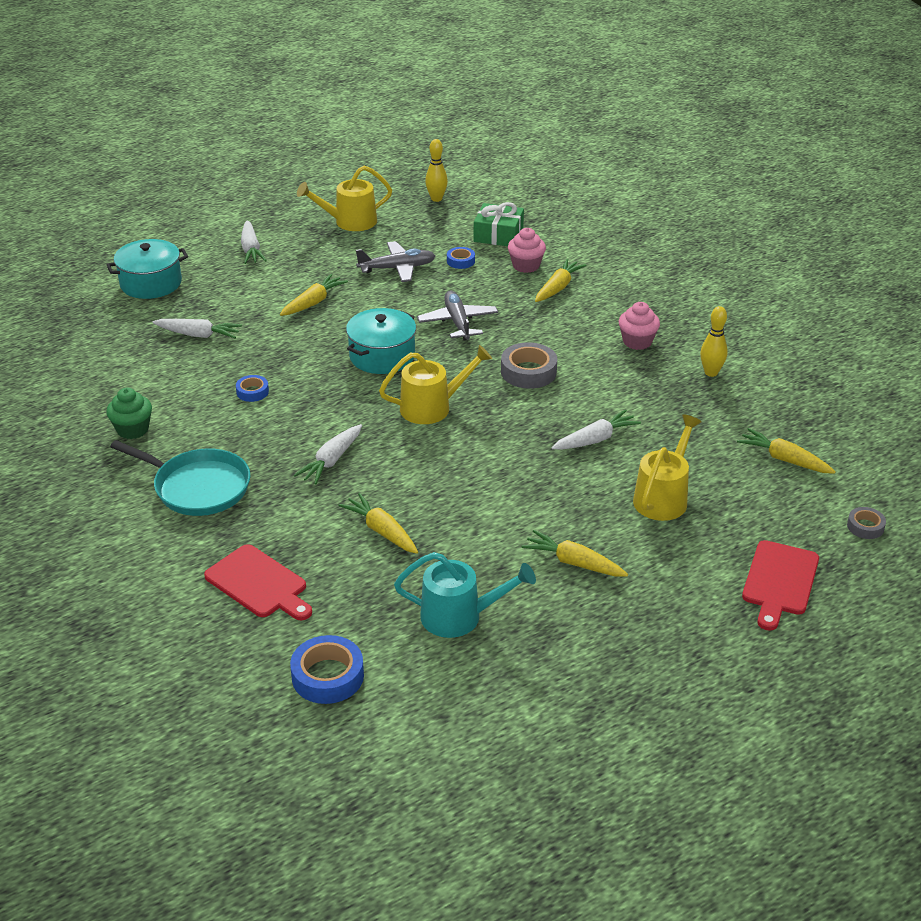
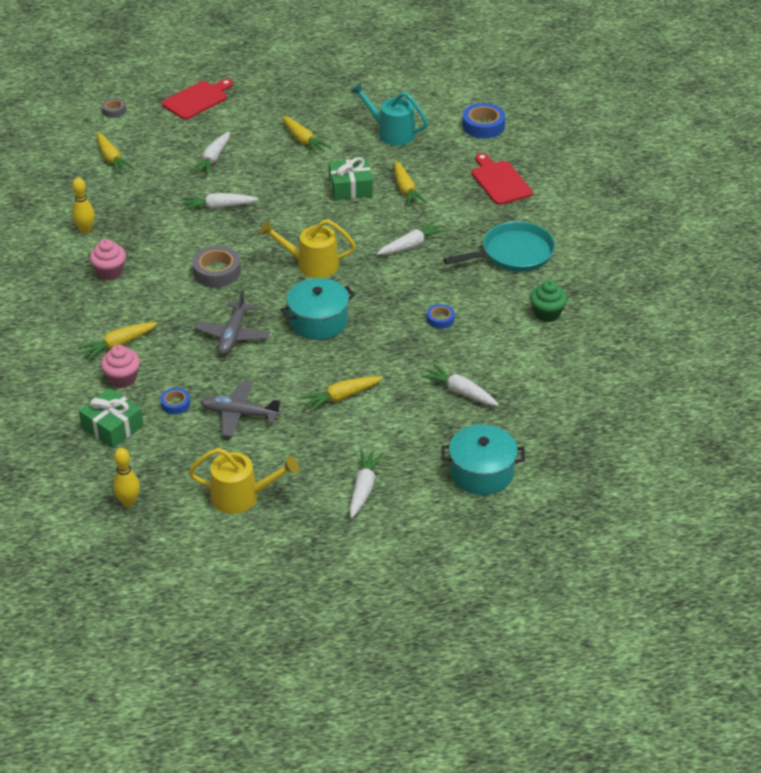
camera: 155 degrees left, 5 degrees up
(198, 487) = (513, 253): turquoise pan -> turquoise pan turned 105 degrees clockwise
(456, 512) = (350, 187): none -> green gift
(663, 497) = (213, 159): yellow watering can -> white carrot

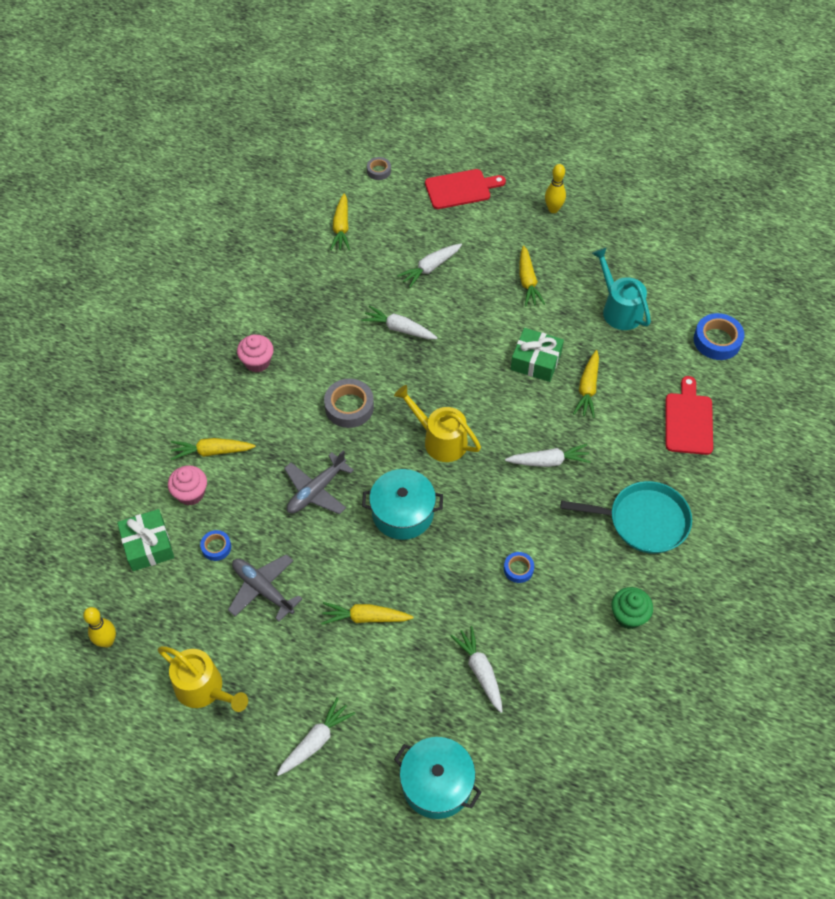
camera: 30 degrees right, 15 degrees up
(85, 230) = (267, 303): yellow bowling pin -> yellow bowling pin (553, 209)

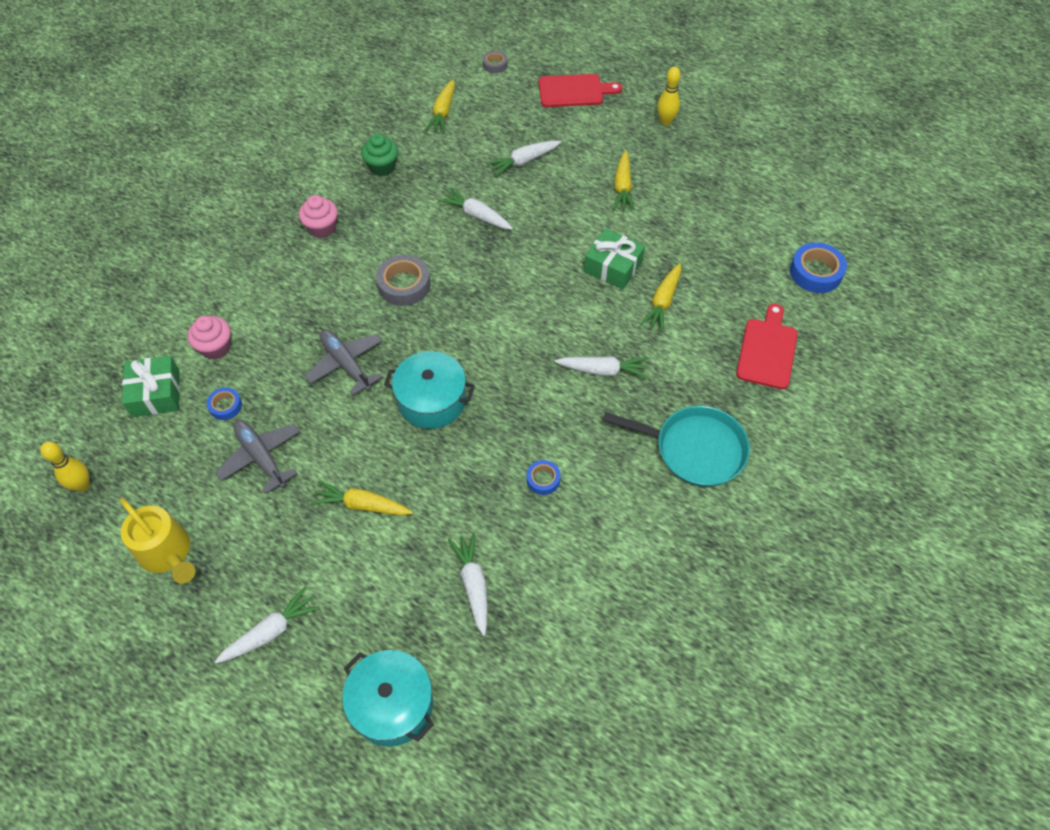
camera: 10 degrees right, 0 degrees up
(211, 451) = (249, 309): yellow carrot -> none
(316, 491) = (346, 364): grey plane -> grey plane turned 90 degrees clockwise
(439, 439) = (491, 331): yellow watering can -> none
(619, 309) = (714, 226): turquoise watering can -> none
(628, 615) = (655, 550): green cupcake -> green cupcake (382, 167)

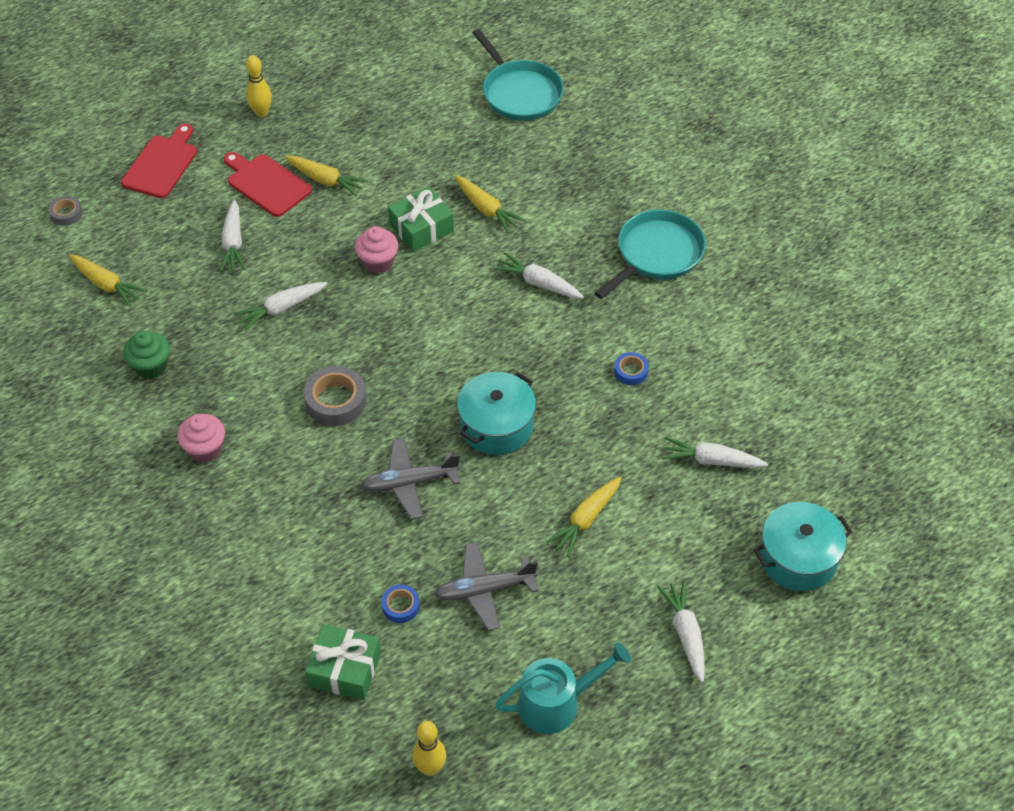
camera: 65 degrees left, 5 degrees down
(168, 553) = (557, 703): yellow watering can -> turquoise watering can
(216, 347) = (315, 596): pink cupcake -> pink cupcake (378, 262)
(603, 370) = (538, 283): white carrot -> white carrot turned 90 degrees counterclockwise
(767, 350) = (583, 162): red cutting board -> red cutting board (266, 183)
(815, 272) = (520, 93): blue tape -> turquoise pan

